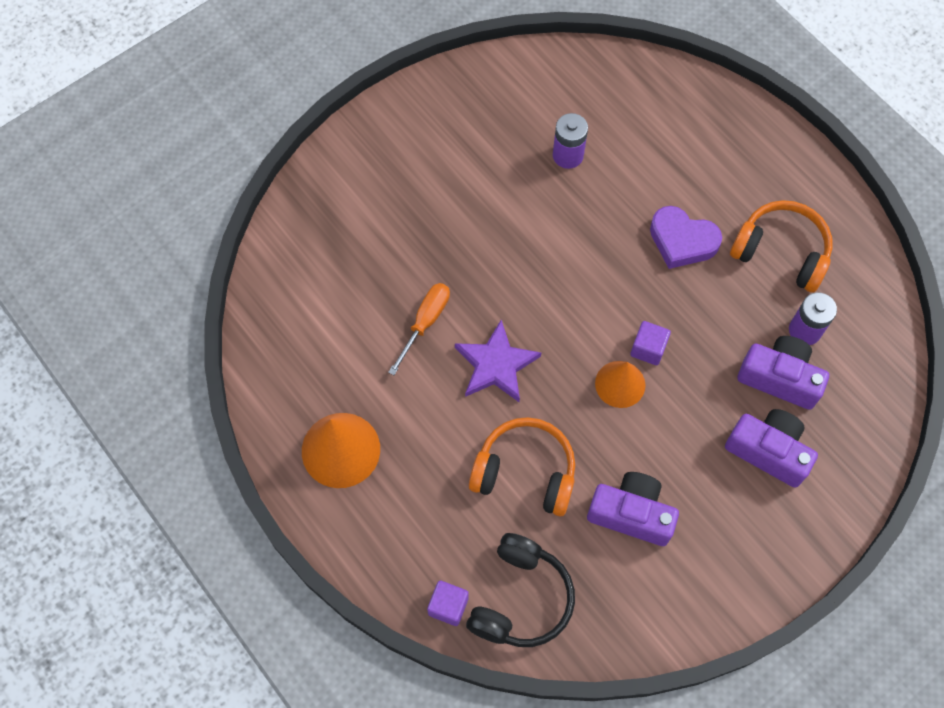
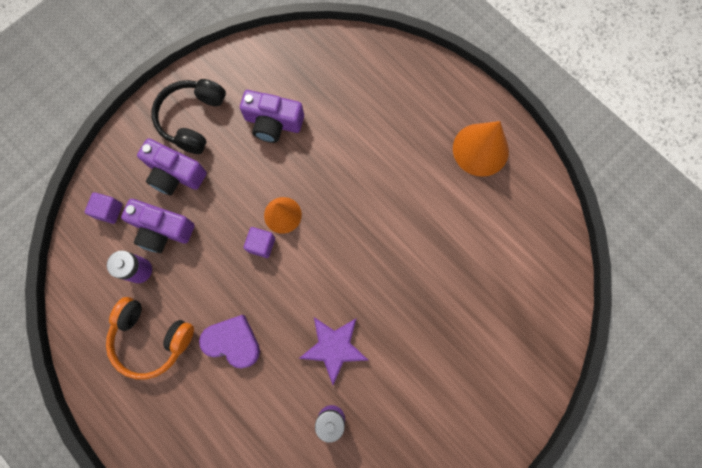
camera: 175 degrees right, 10 degrees up
(425, 322) = (434, 251): orange screwdriver -> none
(448, 606) = (392, 55): purple cube -> purple cube (109, 211)
(496, 365) = (376, 222): purple star -> purple star (334, 347)
(521, 599) = (345, 63): black headphones -> black headphones (192, 119)
(525, 472) = (348, 144): orange headphones -> none

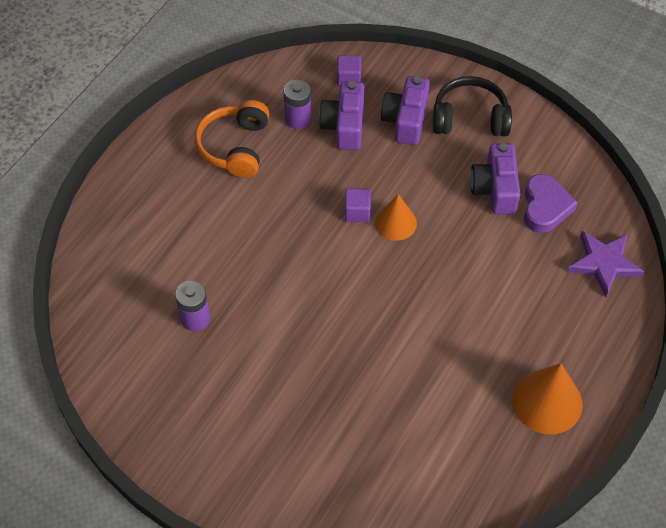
camera: 75 degrees right, 20 degrees down
(233, 342) = (250, 213): purple heart -> purple heart (545, 207)
(334, 347) = (269, 304): purple star -> purple star (604, 263)

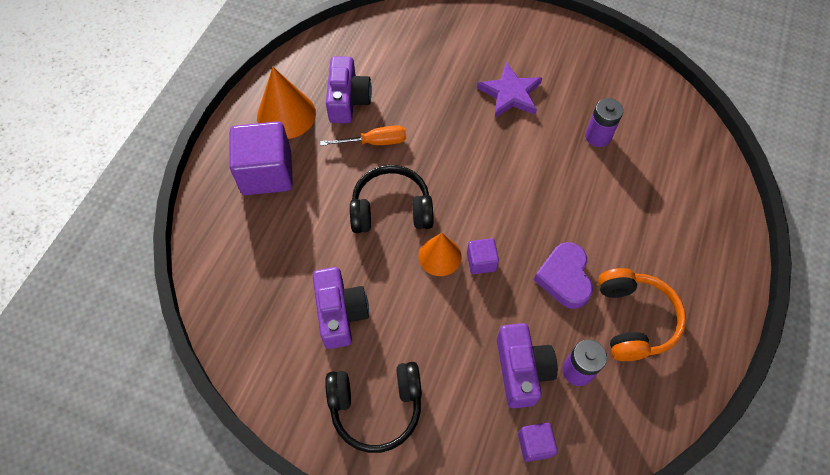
camera: 170 degrees right, 5 degrees up
(406, 120) = (452, 391): purple camera -> purple camera (348, 100)
(437, 274) = (391, 209): none -> black headphones
(445, 350) = (374, 142): none -> orange screwdriver
(545, 207) = (286, 299): purple heart -> purple heart (564, 278)
(567, 333) = (267, 173): none -> purple cube
(604, 263) = (228, 245): purple star -> purple star (510, 94)

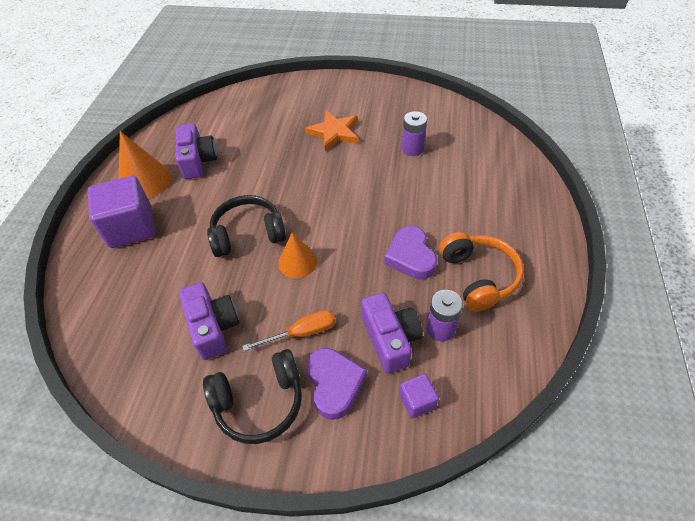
camera: 10 degrees left, 10 degrees down
(374, 142) = (225, 187): orange screwdriver -> orange screwdriver (302, 333)
(454, 406) = (334, 384): none -> purple heart
(481, 262) = (335, 259): purple cube -> none
(510, 94) = (334, 132): purple star -> orange star

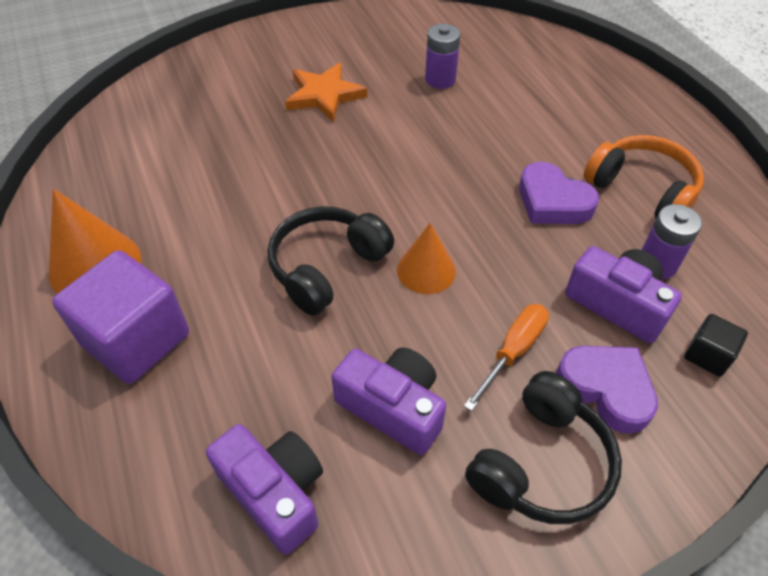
camera: 35 degrees left, 0 degrees up
(198, 161) = (158, 204): purple camera -> purple camera (274, 492)
(417, 401) = (707, 355): purple cube -> black cube

